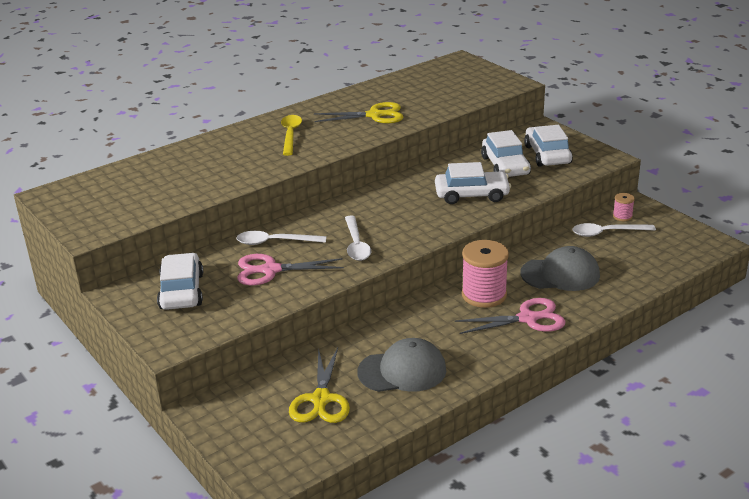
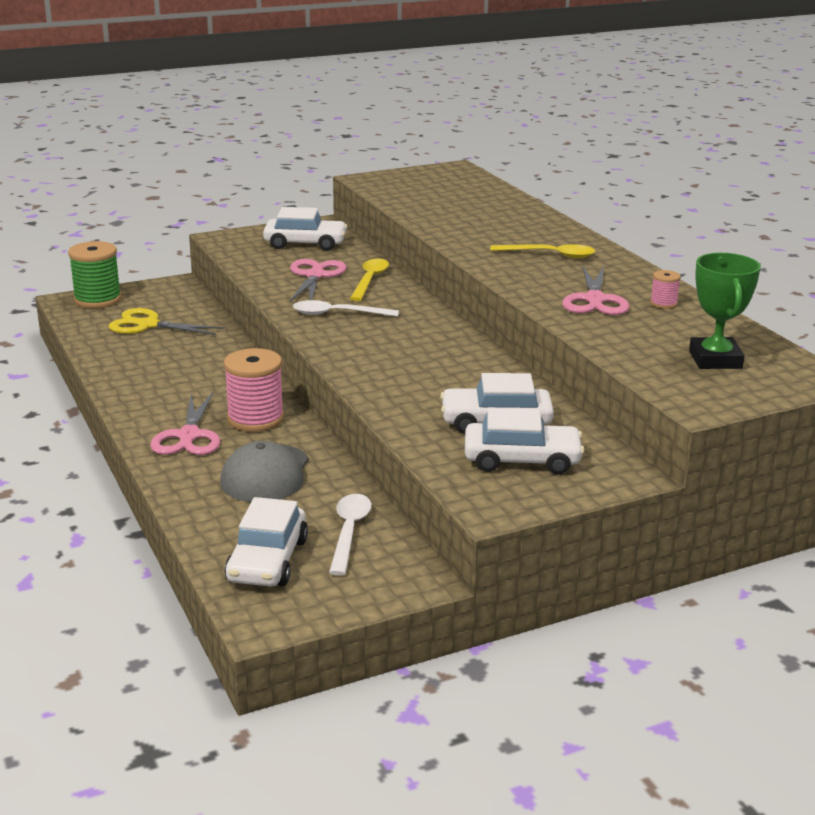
camera: 100 degrees right, 5 degrees down
(260, 457) = (97, 300): none -> green spool
(275, 242) = (370, 280): white spoon -> yellow spoon
(374, 115) = (595, 300): yellow scissors -> pink scissors
(402, 371) = (156, 361): grey cap -> none
(450, 81) = (715, 359): none -> green trophy
(472, 195) = (419, 387): white car -> white car (268, 560)
(622, 216) = (391, 557): pink spool -> pink spool (663, 303)

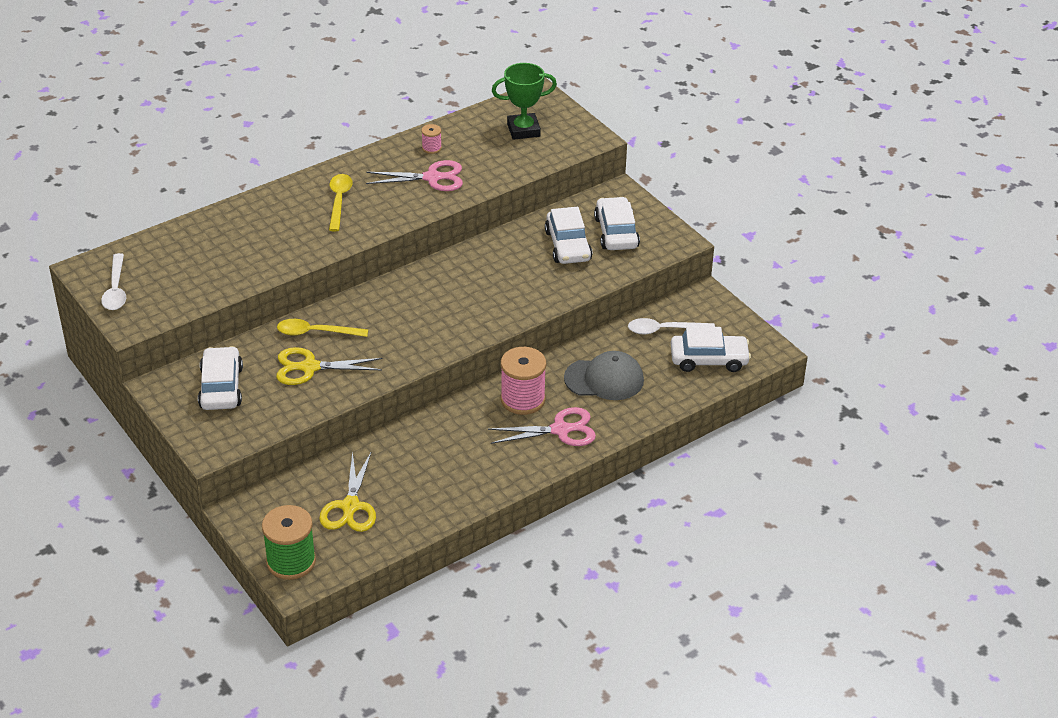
camera: 100 degrees left, 15 degrees up
(315, 276) = (310, 367): pink scissors -> yellow scissors
(337, 314) = (398, 341): white spoon -> white spoon (116, 289)

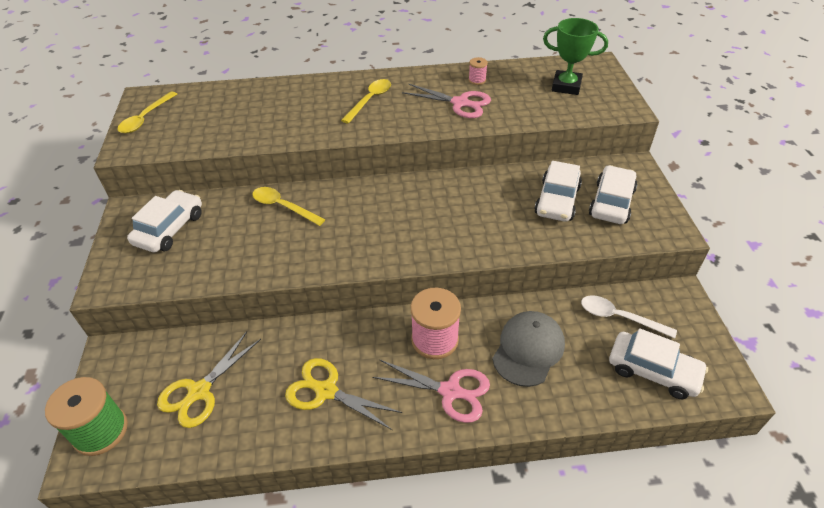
camera: 30 degrees right, 5 degrees up
(116, 289) = (146, 118): white spoon -> yellow spoon
(310, 367) = (251, 237): yellow scissors -> yellow scissors (326, 391)
(604, 379) = (528, 349): grey cap -> grey cap turned 90 degrees counterclockwise

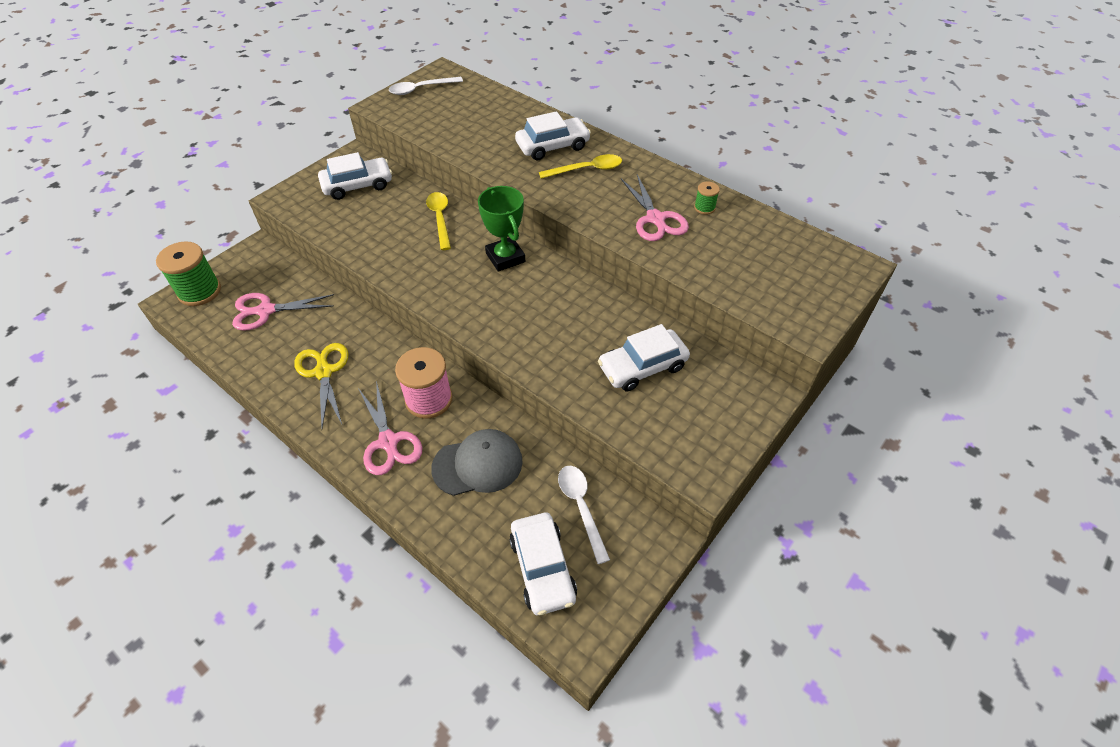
camera: 45 degrees right, 5 degrees up
(146, 118) = (421, 89): yellow spoon -> white spoon
(199, 391) = (266, 311): yellow scissors -> pink scissors
(477, 80) = (704, 208): pink spool -> green spool
(566, 86) = (781, 267): green trophy -> green trophy (505, 257)
(611, 202) = (688, 406): white car -> white car (552, 146)

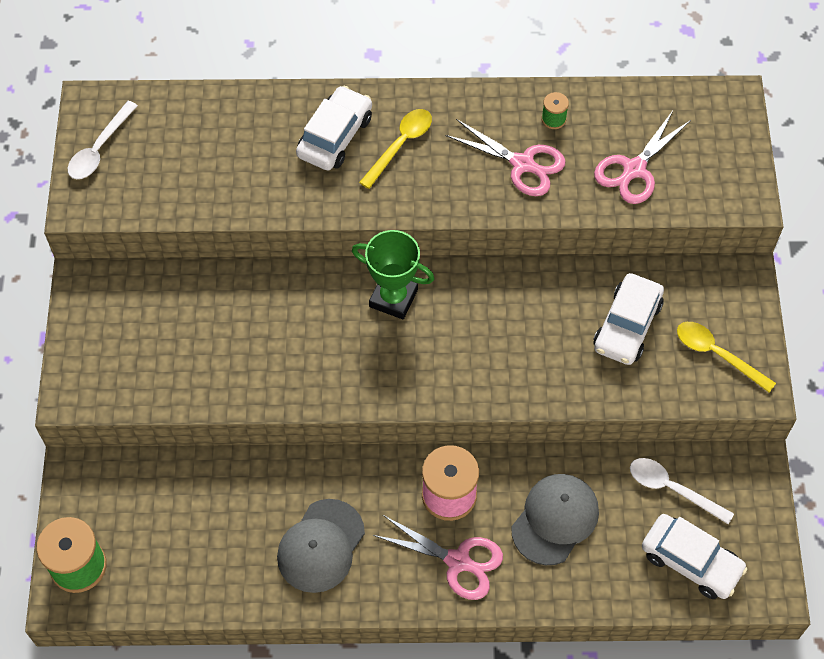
camera: 40 degrees left, 10 degrees up
(266, 311) = (180, 531): pink scissors -> pink scissors (634, 169)
(324, 372) = (321, 546): yellow scissors -> grey cap
(357, 185) = (138, 319): white car -> none
(440, 219) = (278, 299): yellow spoon -> yellow spoon (717, 354)

